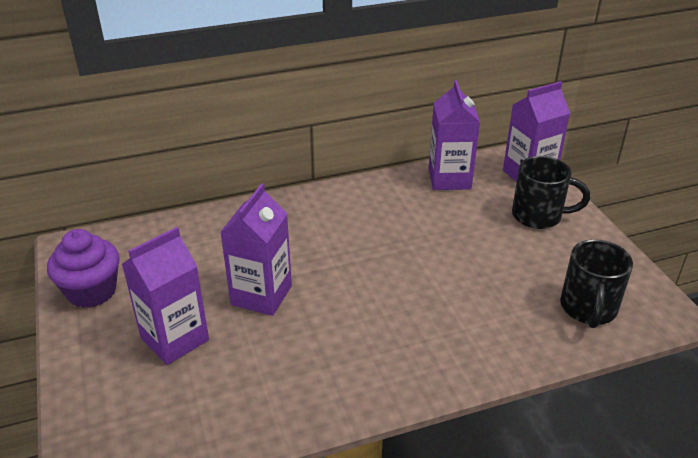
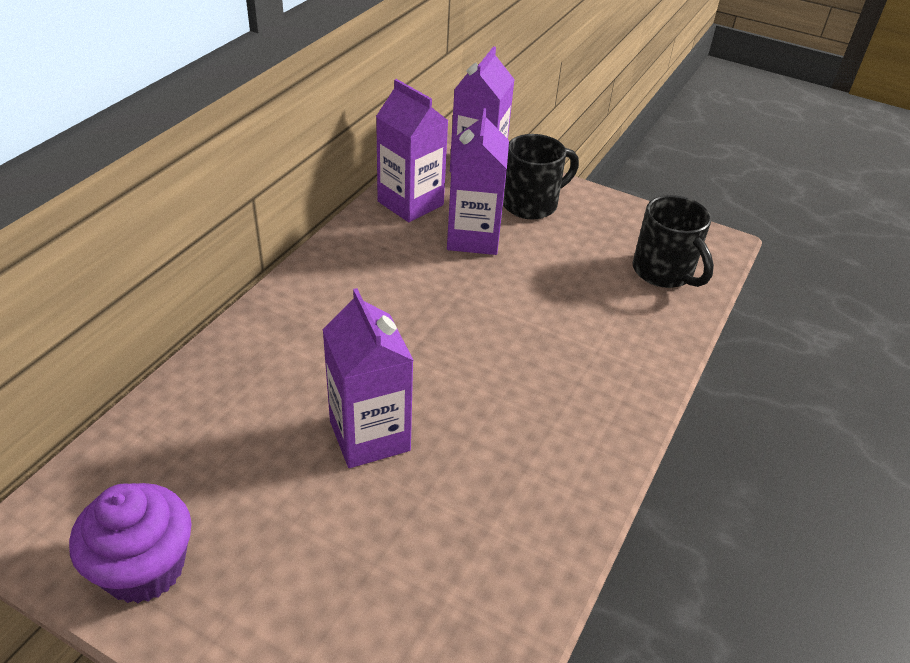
camera: 45 degrees left, 5 degrees up
(175, 339) = (333, 551): purple carton -> purple carton (473, 238)

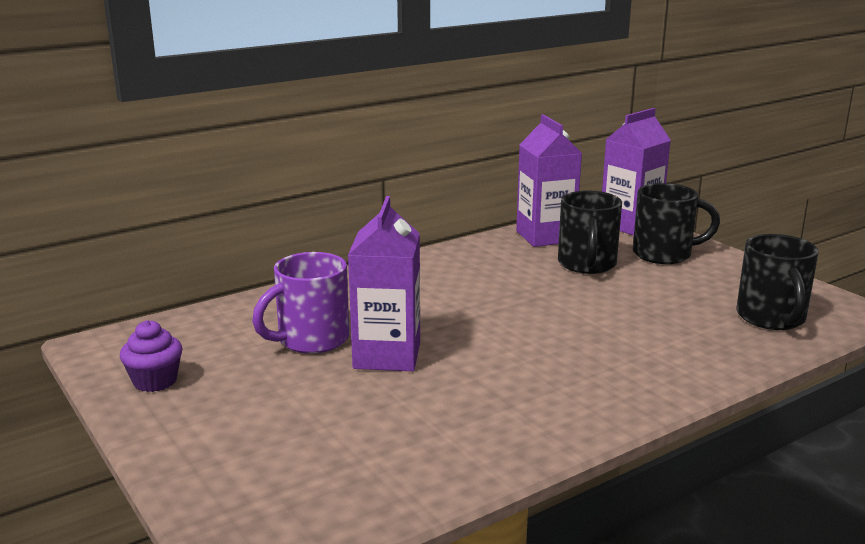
camera: 30 degrees right, 20 degrees down
(144, 568) = (155, 381): purple cupcake -> purple cupcake, size x0.64
(276, 438) = (311, 340): none -> purple mug
(473, 238) = (587, 265): purple carton -> black mug

